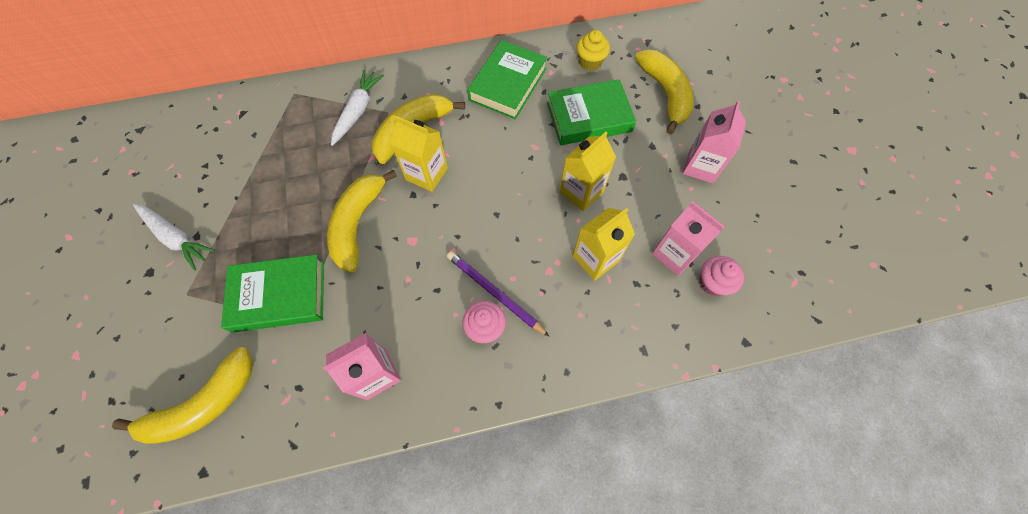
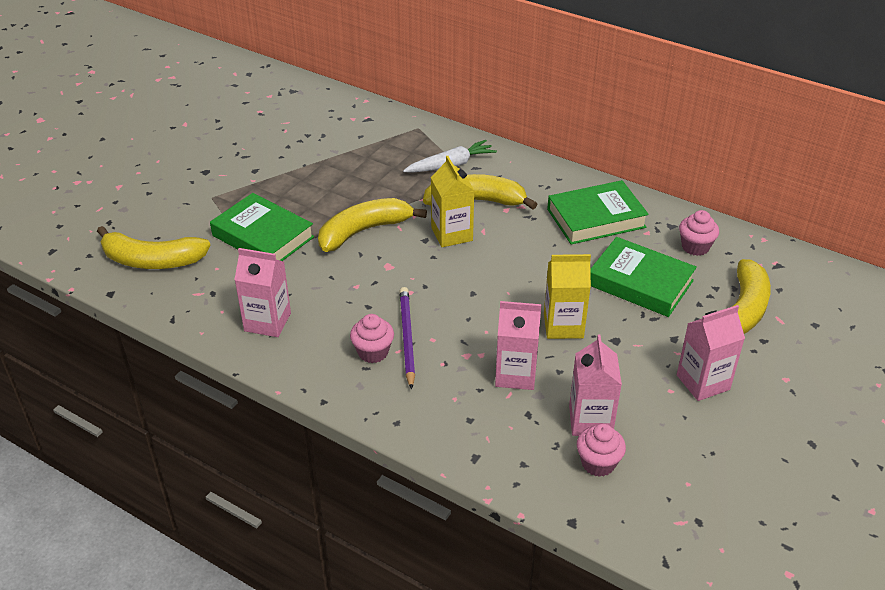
camera: 45 degrees right, 25 degrees down
(177, 238) = (242, 164): white carrot -> none
(590, 62) = (695, 247): yellow cupcake -> pink cupcake
(595, 258) = (515, 374): yellow carton -> pink carton

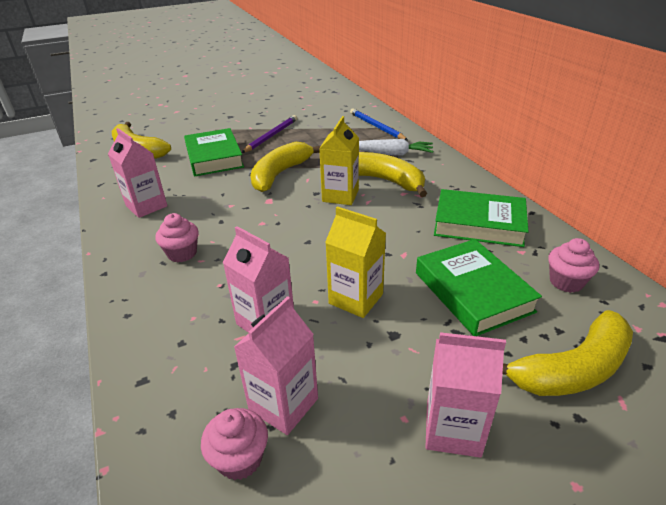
camera: 35 degrees right, 5 degrees down
(364, 231) = (280, 174): yellow banana -> yellow banana turned 60 degrees counterclockwise
(399, 132) = (376, 127): none -> blue pencil
(407, 338) = (218, 253): purple pencil -> purple pencil (271, 136)

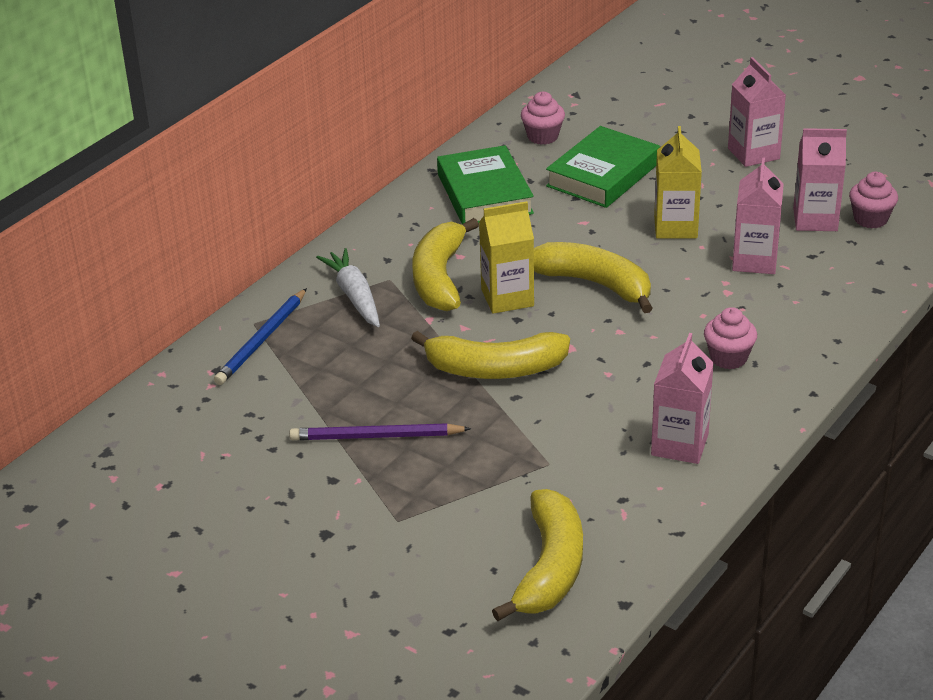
camera: 120 degrees left, 0 degrees up
(214, 157) = (499, 460): green book -> none
(572, 369) = (649, 122): yellow banana -> yellow banana (594, 284)

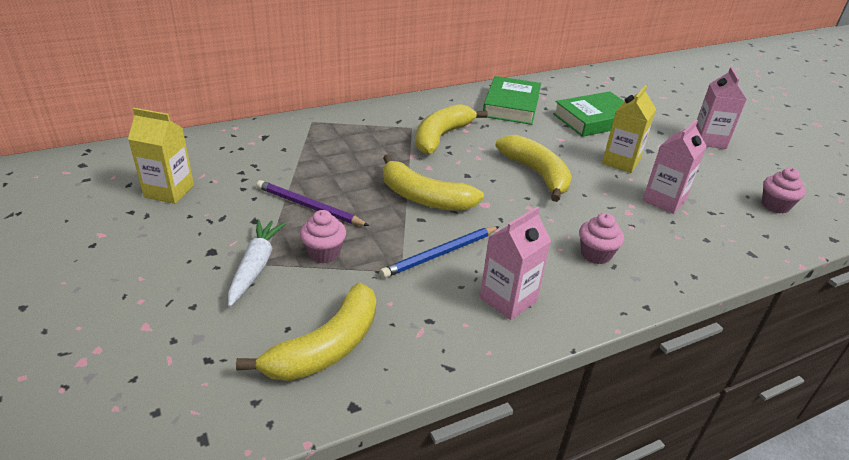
camera: 25 degrees right, 0 degrees up
(262, 340) = (306, 131): blue pencil -> blue pencil (440, 254)
(354, 296) = (382, 128): white carrot -> white carrot (255, 266)
(507, 298) = (472, 161): yellow carton -> yellow carton (169, 191)
(542, 136) = (573, 90): pink cupcake -> pink cupcake (324, 253)
(815, 220) = (729, 191): pink carton -> none

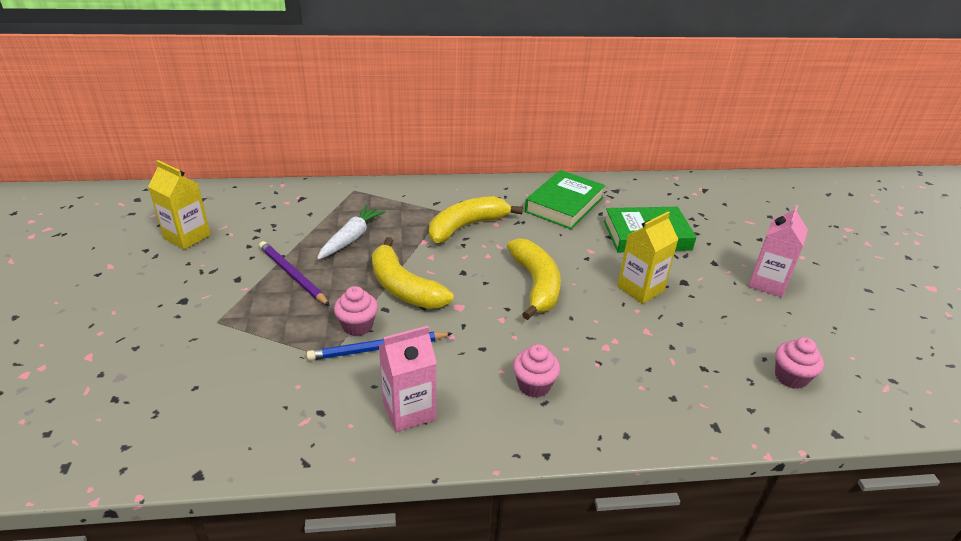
camera: 20 degrees right, 0 degrees up
(255, 266) = (208, 323): white carrot -> white carrot (351, 238)
(324, 253) = (274, 323): pink cupcake -> pink cupcake (357, 326)
(327, 347) = (214, 413): yellow banana -> none
(664, 200) = (657, 342): pink carton -> none

